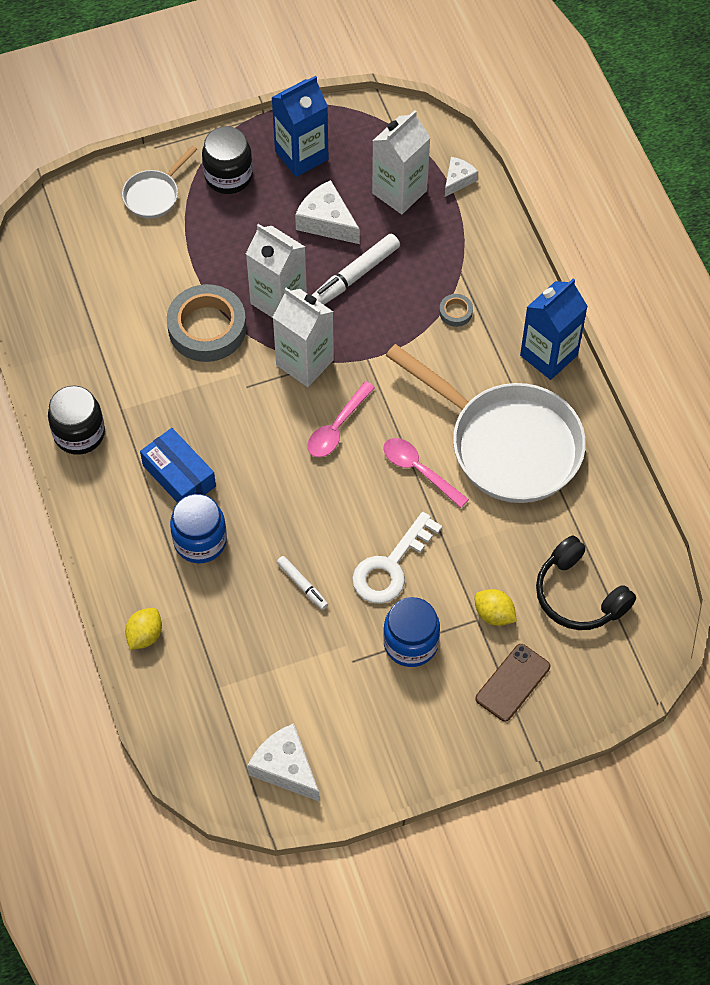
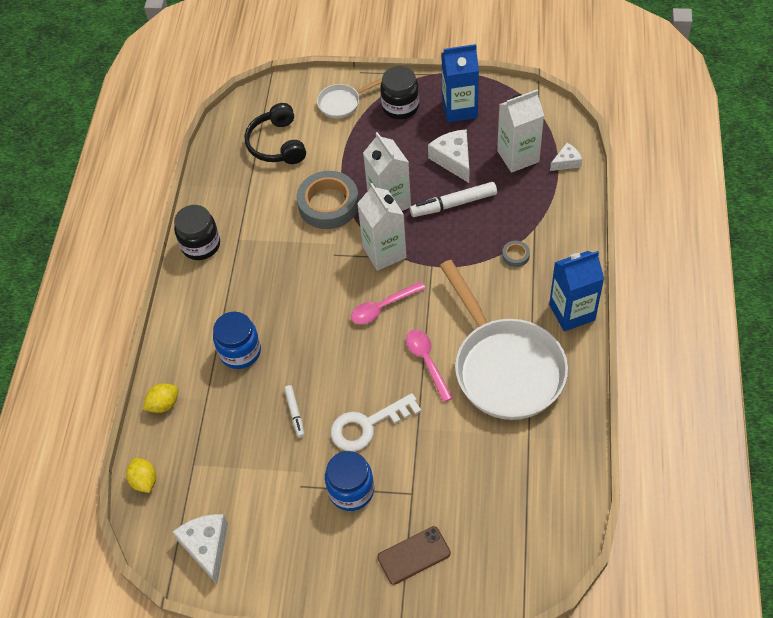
camera: 30 degrees right, 5 degrees down
(179, 476) = (251, 300): blue box -> none
(494, 614) = (427, 494): yellow lemon -> yellow lemon (144, 481)
(579, 595) = (502, 507): black headphones -> black headphones (277, 144)

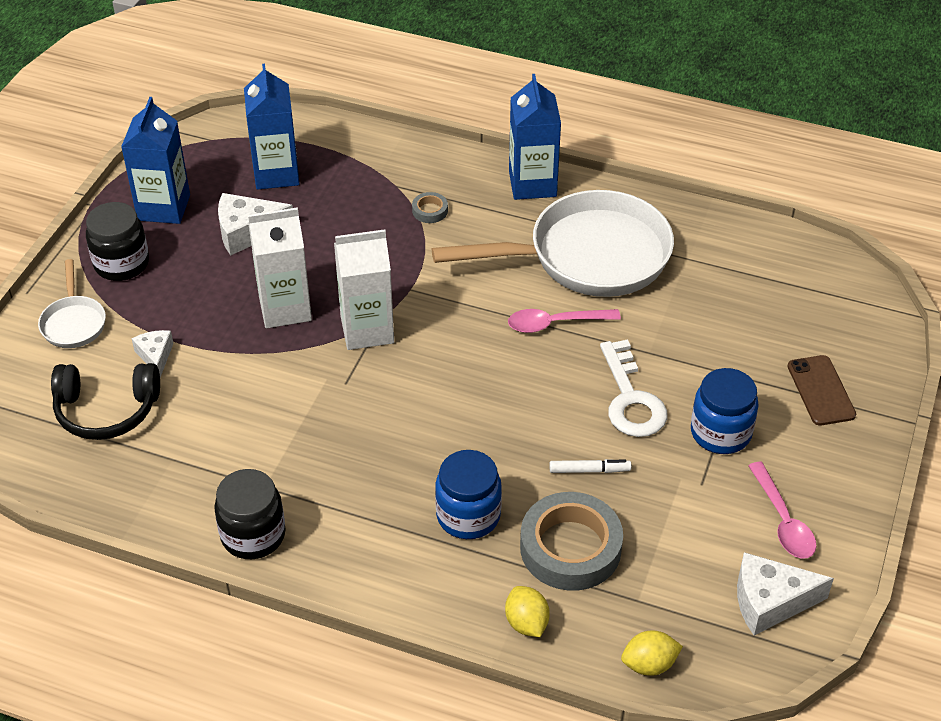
camera: 80 degrees left, 10 degrees down
(328, 204) = (254, 372): grey tape -> grey tape (570, 548)
(382, 307) = (455, 349): pink spoon -> pink spoon (783, 521)
(453, 204) = (321, 248): white marker -> none
(518, 156) = (276, 173): white carton -> blue carton
(566, 162) = (309, 135): white cheese -> white cheese (155, 356)

